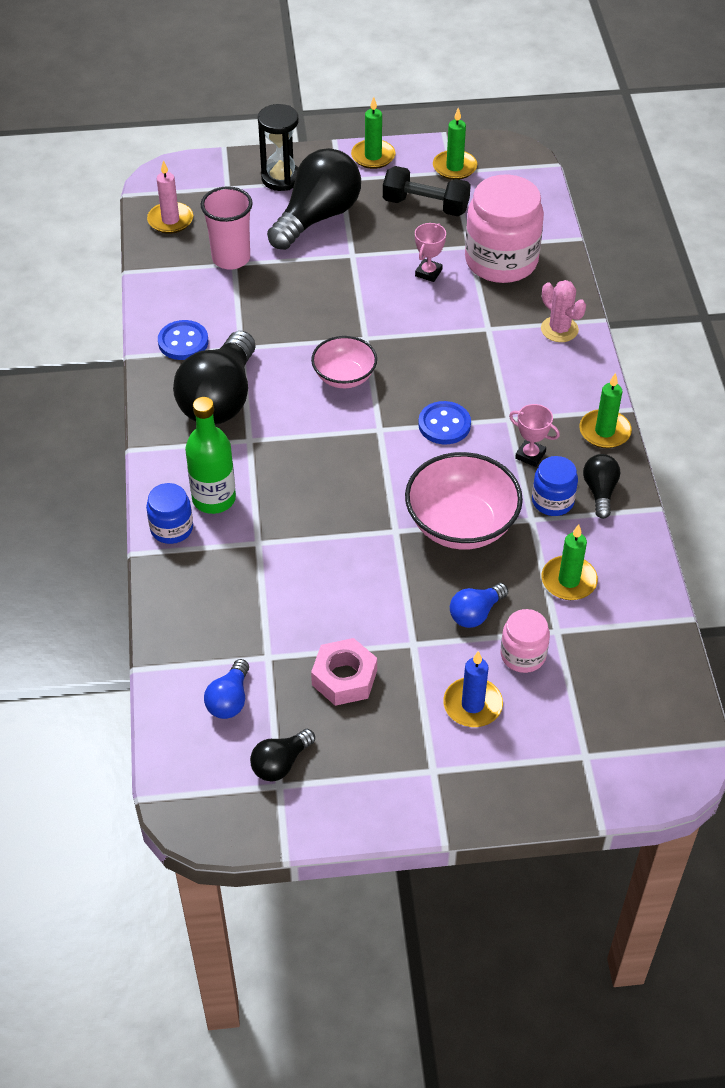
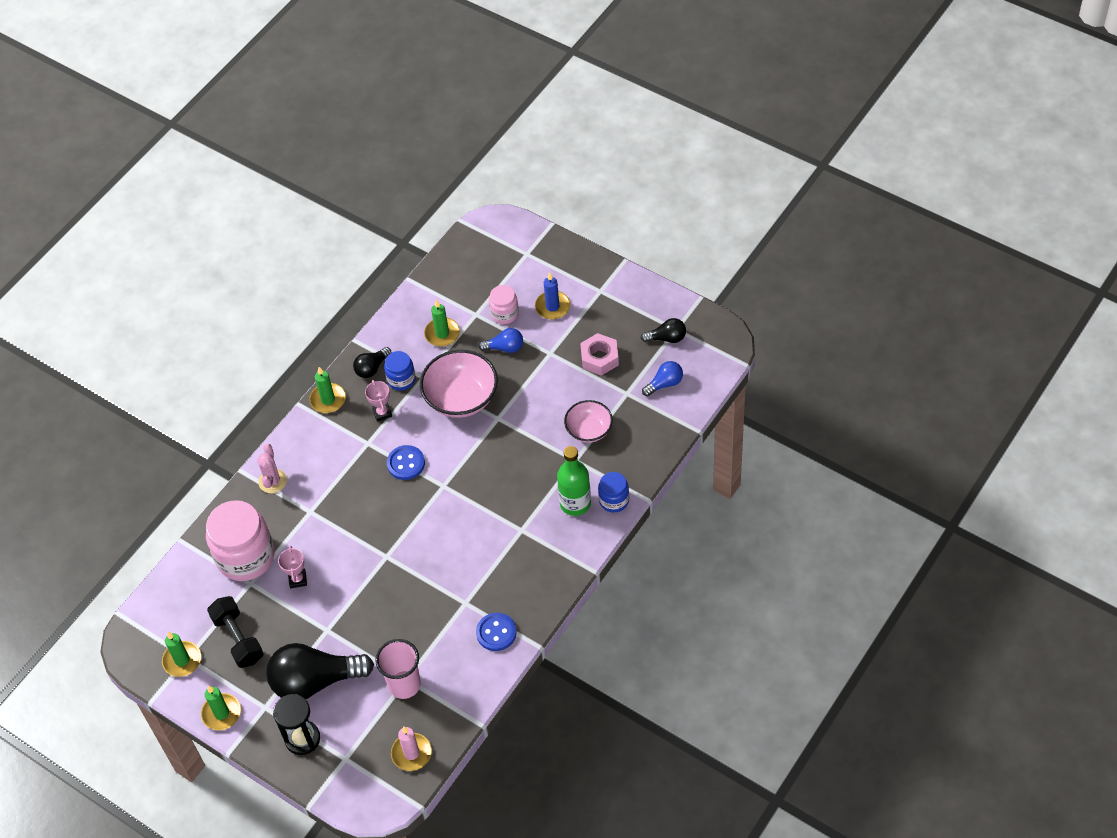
camera: 135 degrees left, 5 degrees up
(220, 399) = (512, 571): black light bulb -> none
(344, 377) = (427, 536): pink bowl -> pink bowl (589, 430)
(428, 273) = (298, 579): pink trophy -> pink trophy turned 75 degrees counterclockwise

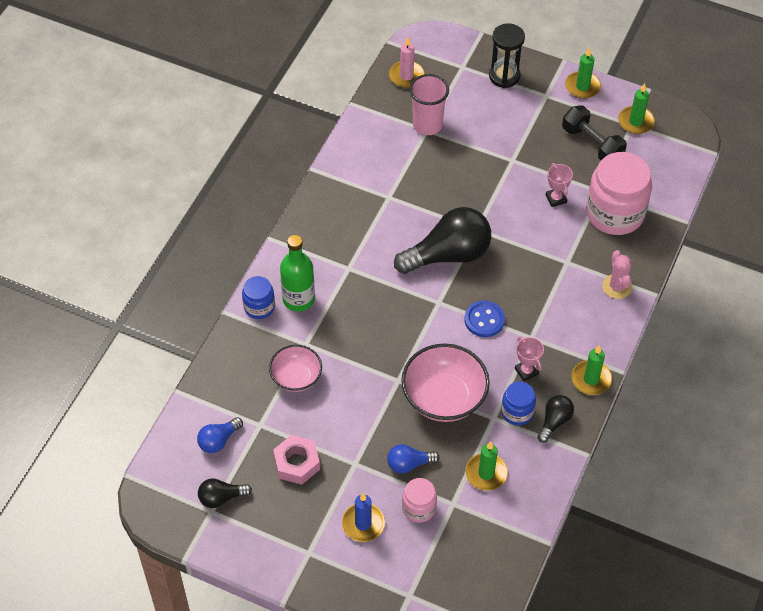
camera: 165 degrees right, 0 degrees up
(315, 681) = (508, 119): black light bulb -> black light bulb (448, 255)
(496, 633) = (353, 175): blue button -> none

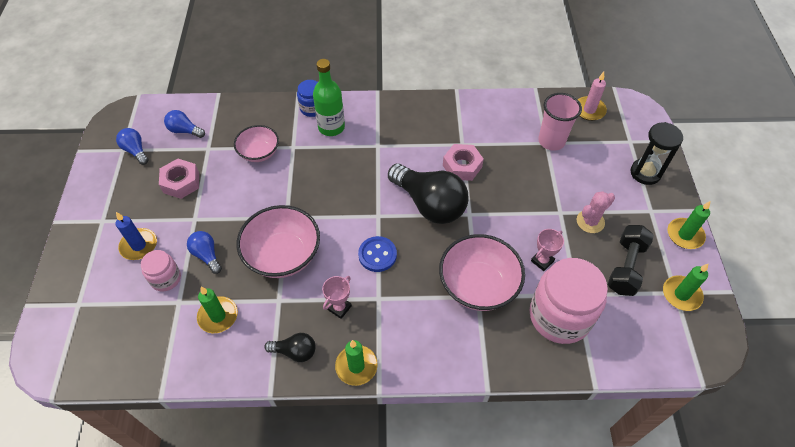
camera: 65 degrees right, 0 degrees up
(221, 498) = (135, 151): black light bulb -> blue light bulb
(417, 209) = (462, 166): none -> pink nut
(517, 412) = (292, 316): blue jar -> none
(556, 257) = (478, 285): none -> pink bowl
(617, 286) = (475, 350): pink cactus -> pink cactus (590, 221)

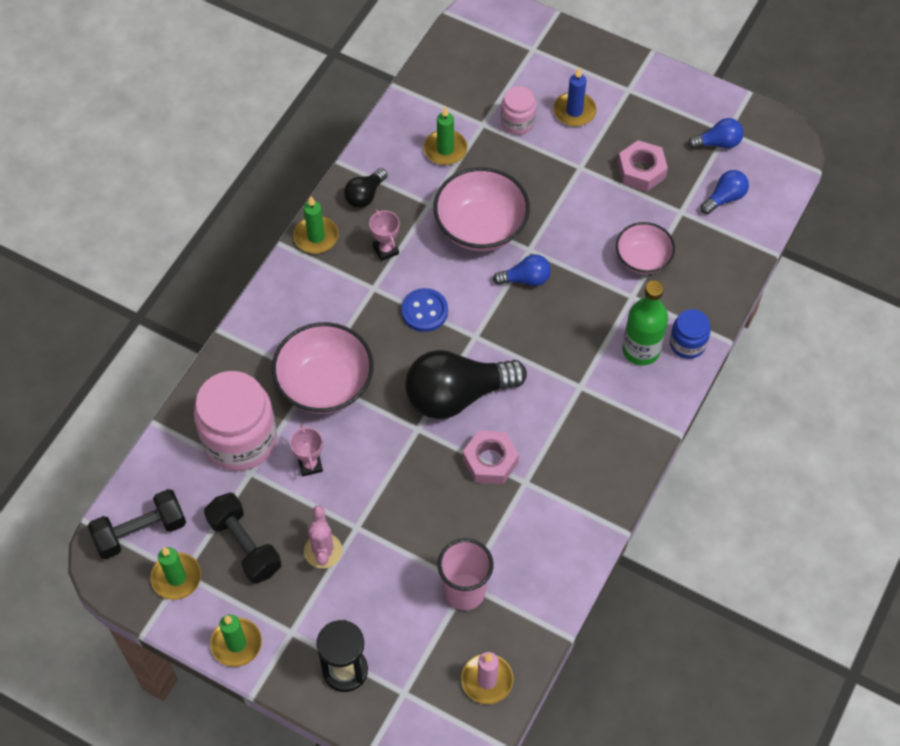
camera: 120 degrees right, 5 degrees up
(207, 255) = (524, 163): blue light bulb -> blue light bulb (525, 279)
(675, 338) = (140, 531): none -> black dumbbell

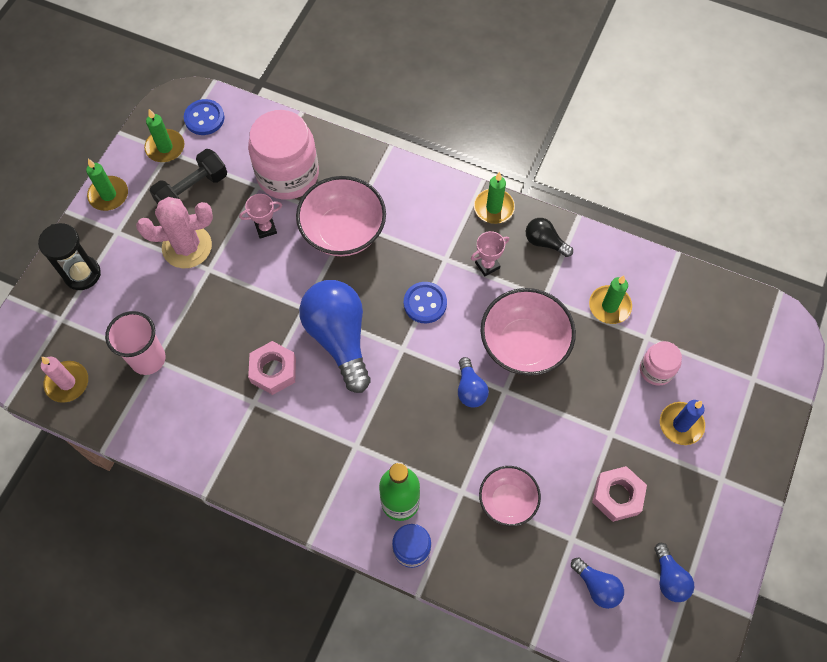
camera: 85 degrees right, 5 degrees up
(140, 531) = (204, 118): black dumbbell -> blue button
(323, 551) = (187, 247): pink cactus -> pink cactus, size x1.56
(457, 395) = (339, 338): black light bulb -> blue light bulb

